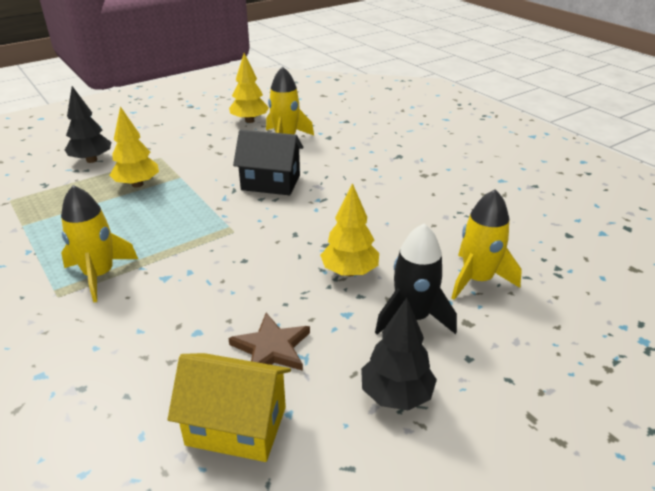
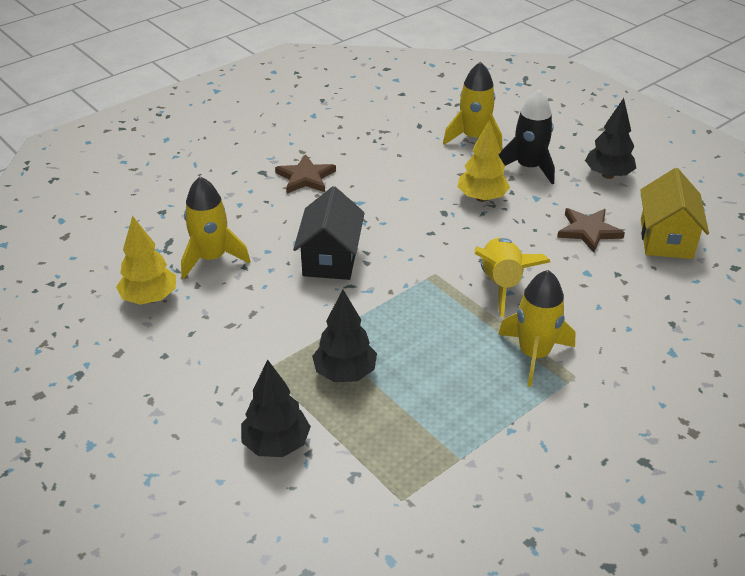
camera: 95 degrees left, 5 degrees up
(137, 184) = (345, 373): yellow tree -> black tree
(202, 268) = (501, 284): none -> yellow rocket
(390, 174) = (305, 177): none -> brown star

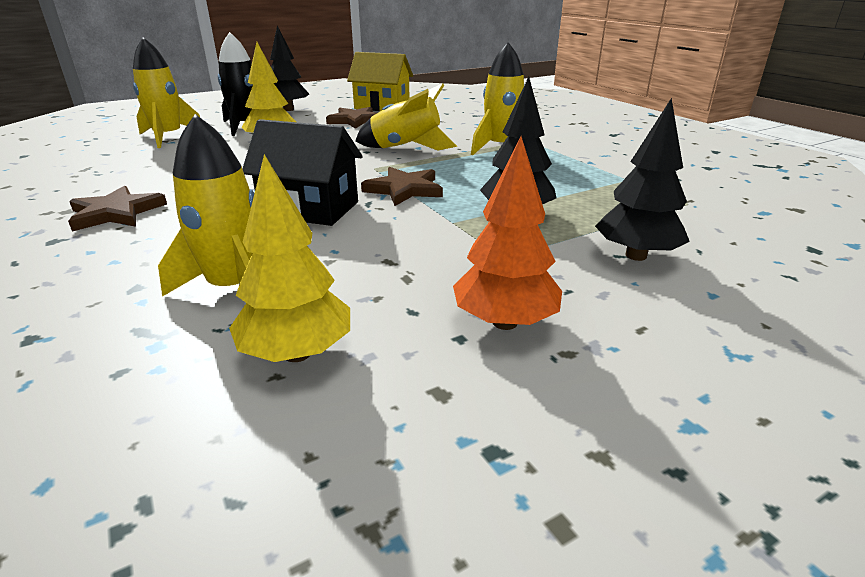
camera: 80 degrees left, 10 degrees down
(180, 373) = (504, 322): none -> orange tree
(384, 301) = (404, 189): none -> brown star

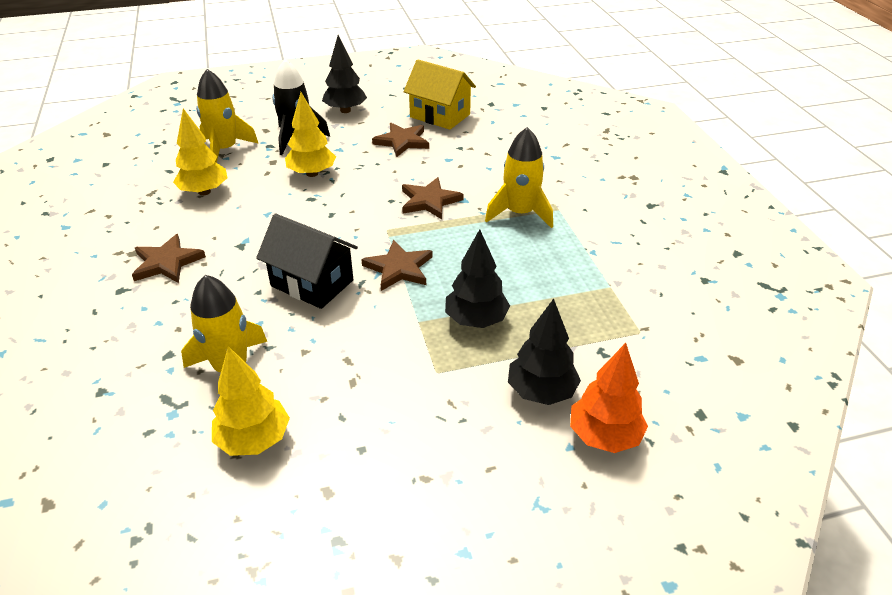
camera: 15 degrees right, 10 degrees up
(152, 163) = (204, 192): none -> yellow tree
(406, 148) = (429, 201): yellow rocket -> brown star
(504, 322) = (398, 441): orange tree -> orange tree (604, 436)

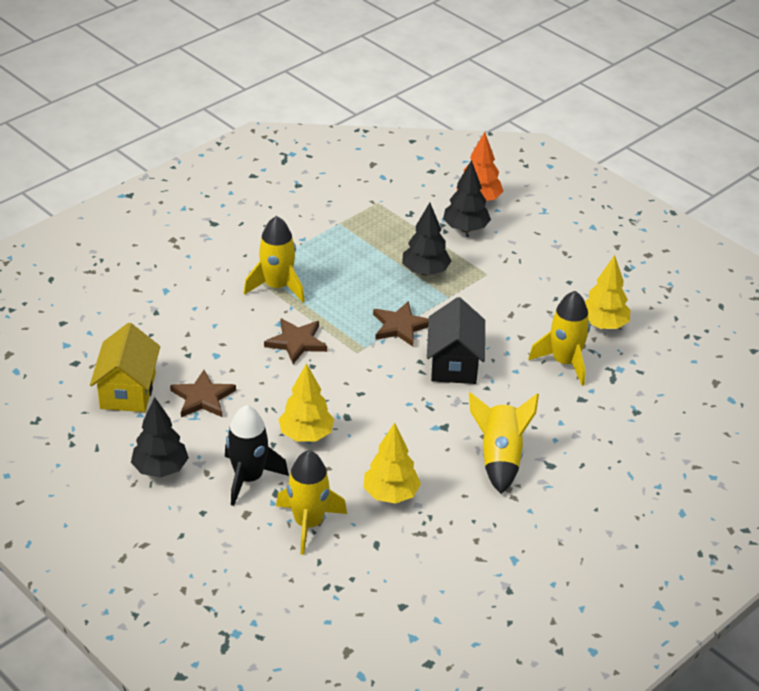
camera: 120 degrees left, 0 degrees up
(167, 262) = (500, 458): brown star -> yellow rocket

